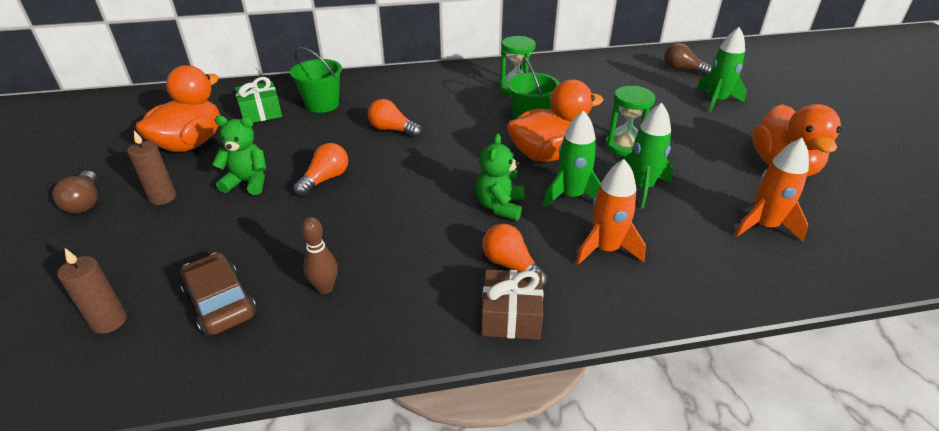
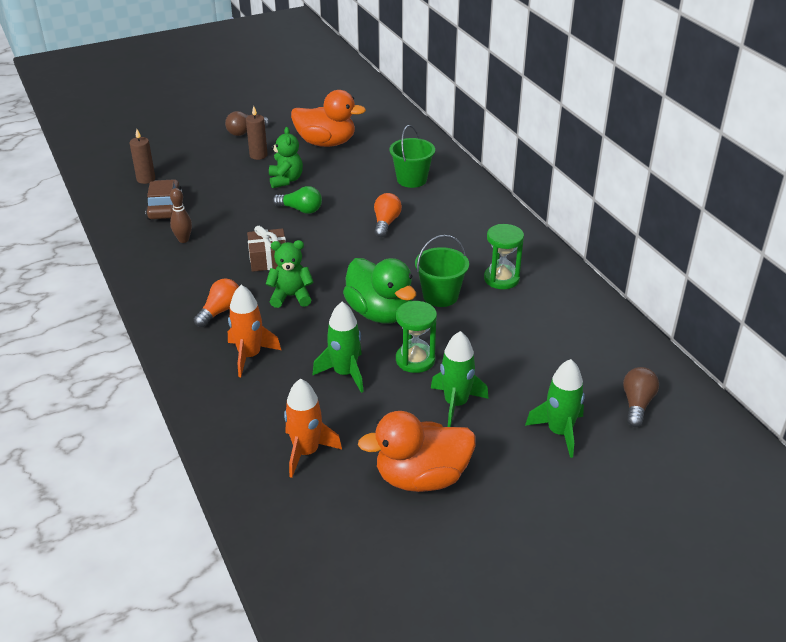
camera: 75 degrees right, 0 degrees up
(220, 303) = (165, 208): brown car -> brown car turned 45 degrees counterclockwise
(261, 112) = (384, 156): green gift -> none
(325, 179) = (300, 210): orange light bulb -> green light bulb
(511, 316) = (170, 317): brown gift -> brown gift (268, 259)
(547, 154) = (380, 313): orange duck -> green duck
(571, 196) = (317, 332): green rocket -> green rocket (456, 403)

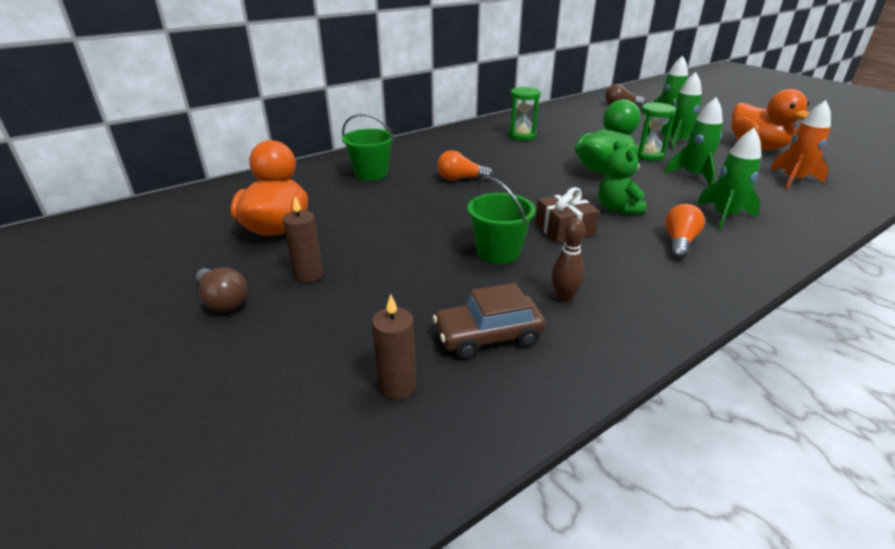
camera: 100 degrees left, 5 degrees down
(220, 311) = (679, 242): orange light bulb -> orange light bulb turned 90 degrees clockwise
(249, 356) = (724, 216): orange rocket -> green rocket
(286, 180) = (382, 243): green teddy bear -> none
(300, 210) = (452, 224): green light bulb -> none
(440, 296) = (560, 152): green bucket -> green bucket (498, 252)

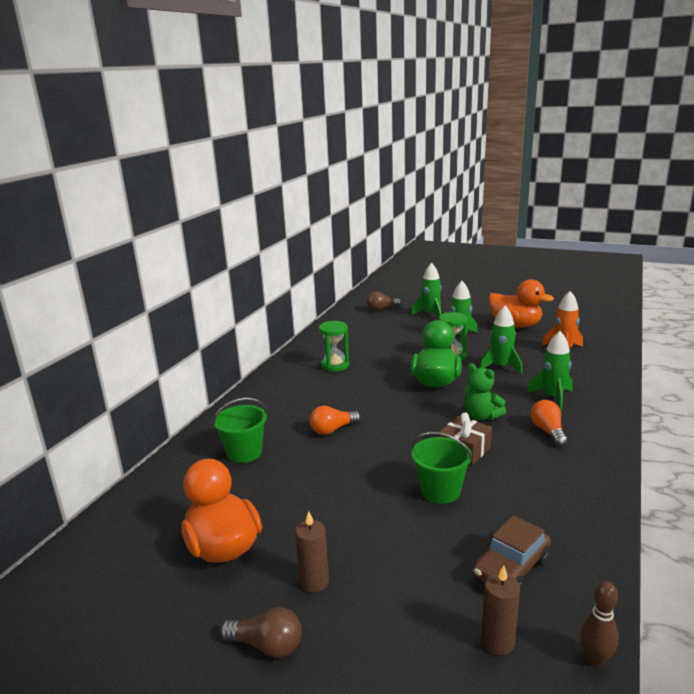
camera: 30 degrees left, 10 degrees down
(564, 297) = (525, 511): brown bowling pin -> brown bowling pin (595, 659)

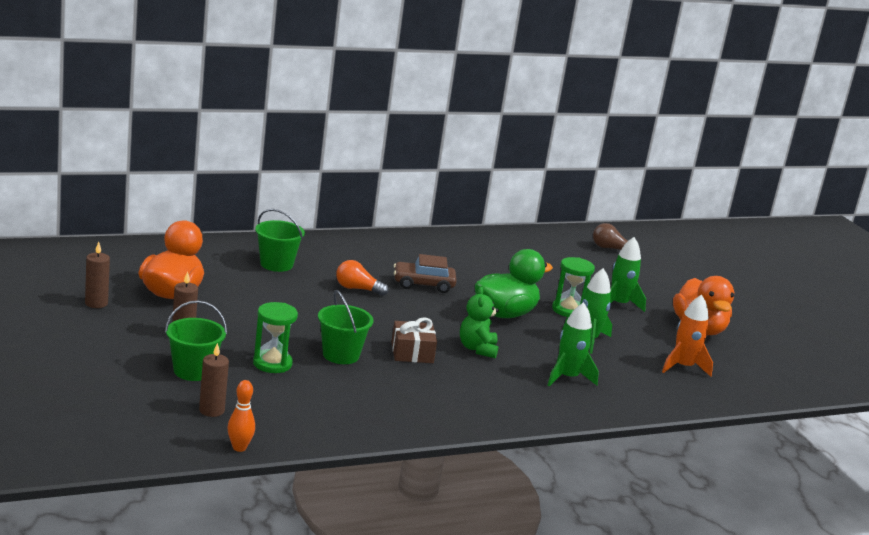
camera: 40 degrees right, 0 degrees up
(179, 624) = (96, 303): none -> brown candle
(267, 645) = (115, 335): brown light bulb -> none
(335, 365) = (458, 259): green hourglass -> green hourglass (272, 363)
(399, 613) = (193, 371): none -> green bucket
(430, 314) = (643, 277): green rocket -> none
(511, 568) = (289, 402): brown car -> brown car (423, 284)
(548, 431) = (500, 385): orange light bulb -> none
(595, 659) = (239, 448): brown bowling pin -> orange bowling pin

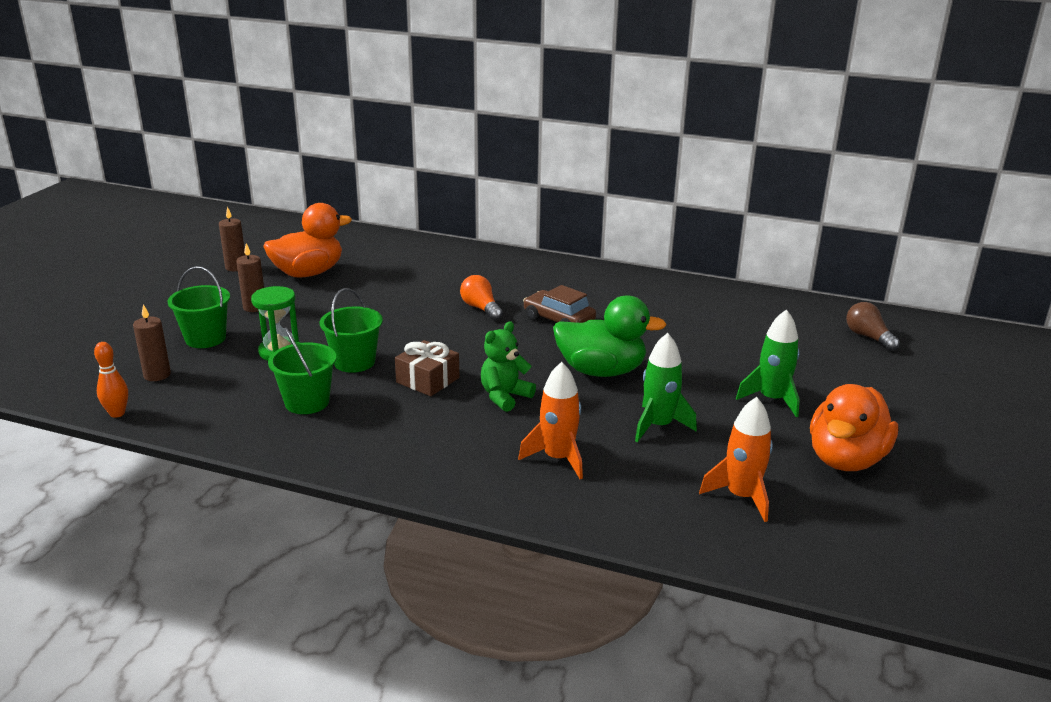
camera: 45 degrees right, 5 degrees up
(276, 264) = (442, 270): green bucket -> green bucket (307, 402)
(567, 378) = (558, 458): green rocket -> orange rocket
(568, 310) = (689, 388): green hourglass -> none

